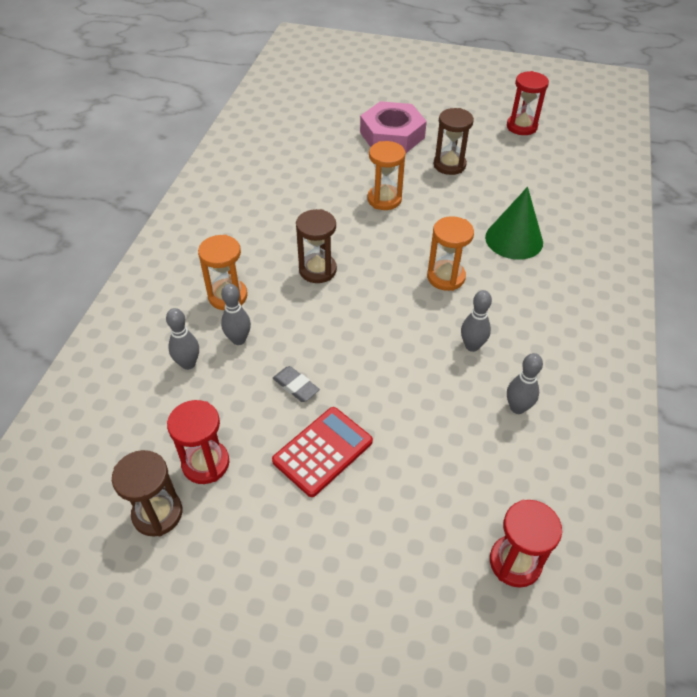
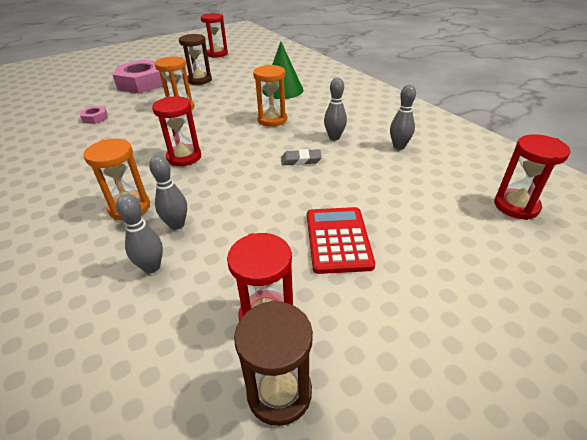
camera: 45 degrees left, 10 degrees down
(296, 386) = (263, 220): grey eraser -> grey eraser (301, 160)
(303, 165) = (95, 118): none -> pink nut
(317, 270) = (184, 157): brown hourglass -> red hourglass

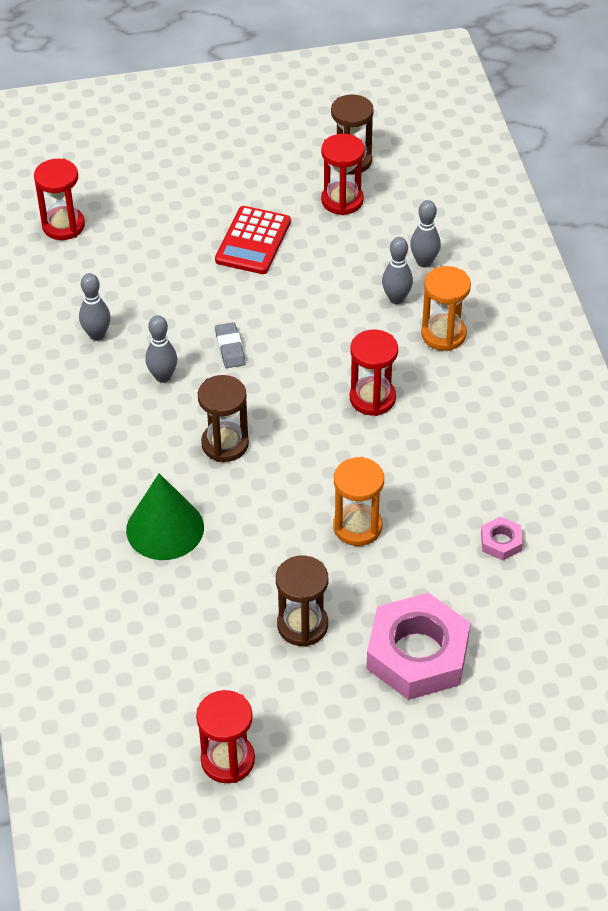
camera: 160 degrees left, 10 degrees up
(272, 120) = (225, 444): orange hourglass -> brown hourglass
(301, 160) = (230, 348): grey eraser -> grey eraser turned 60 degrees clockwise

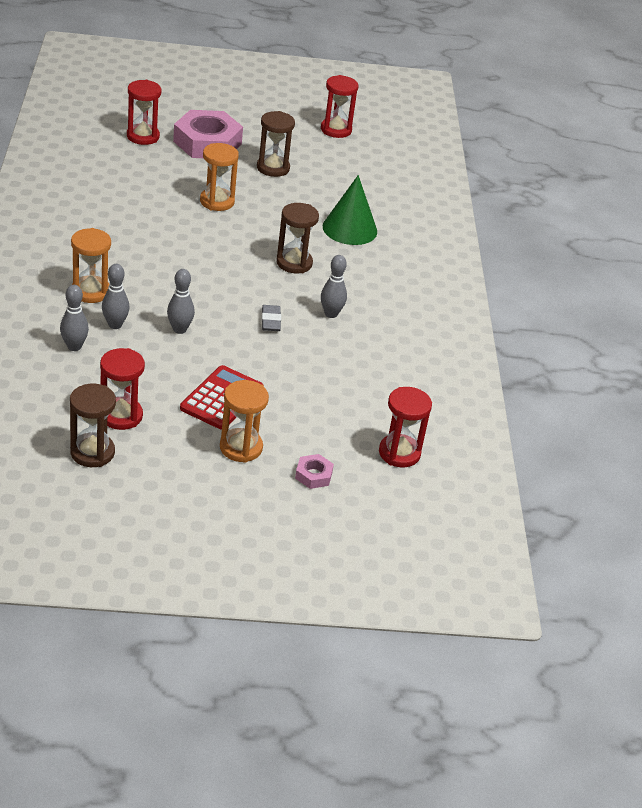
camera: 175 degrees left, 10 degrees down
(97, 335) = (380, 355): grey bowling pin -> grey bowling pin (179, 329)
(218, 196) = (241, 447): none -> orange hourglass
(372, 398) = (171, 265): red hourglass -> red hourglass (143, 136)
(501, 542) = (124, 175): pink nut -> pink nut (313, 475)

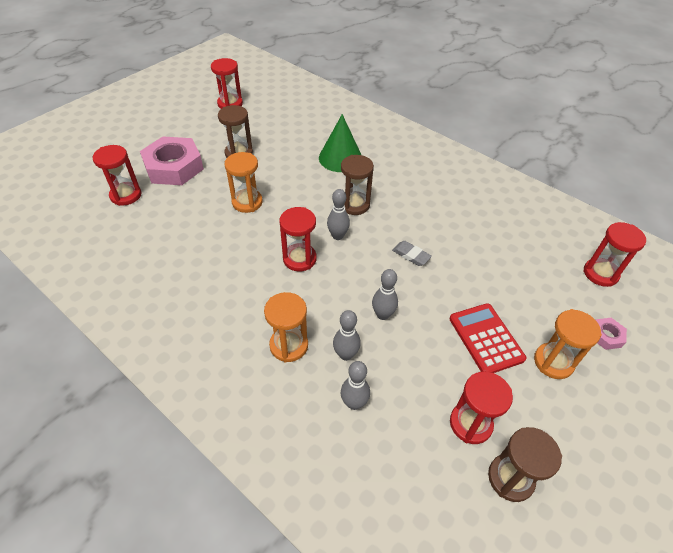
camera: 45 degrees left, 10 degrees up
(187, 259) = (299, 259): none -> red hourglass
(331, 314) = (426, 219): grey bowling pin -> grey bowling pin (337, 236)

